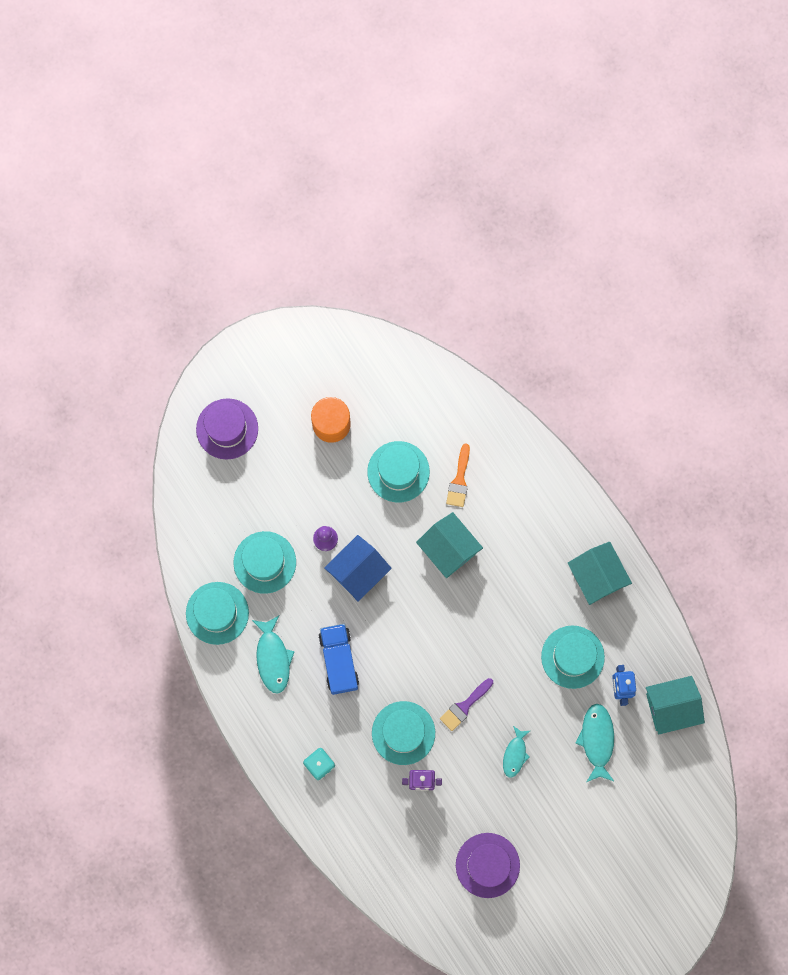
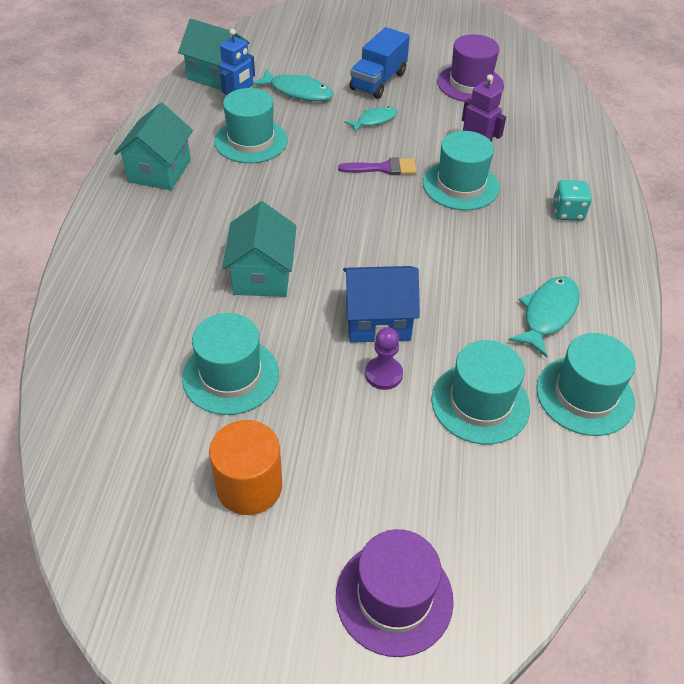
camera: 140 degrees left, 30 degrees down
(339, 660) = (474, 267): blue truck -> blue truck (378, 81)
(459, 480) = (179, 320): orange brush -> none
(597, 740) = (298, 91): turquoise fish -> turquoise fish turned 105 degrees counterclockwise

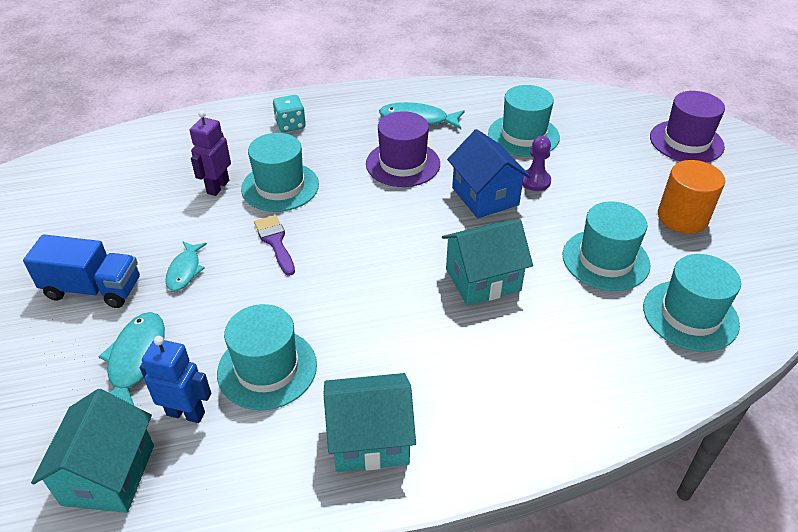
camera: 110 degrees left, 5 degrees down
(374, 120) = (185, 271): turquoise fish -> turquoise fish turned 120 degrees counterclockwise
(470, 84) = (85, 213): purple hat -> purple hat (403, 164)
(585, 395) = (481, 98): turquoise hat -> turquoise hat (690, 315)

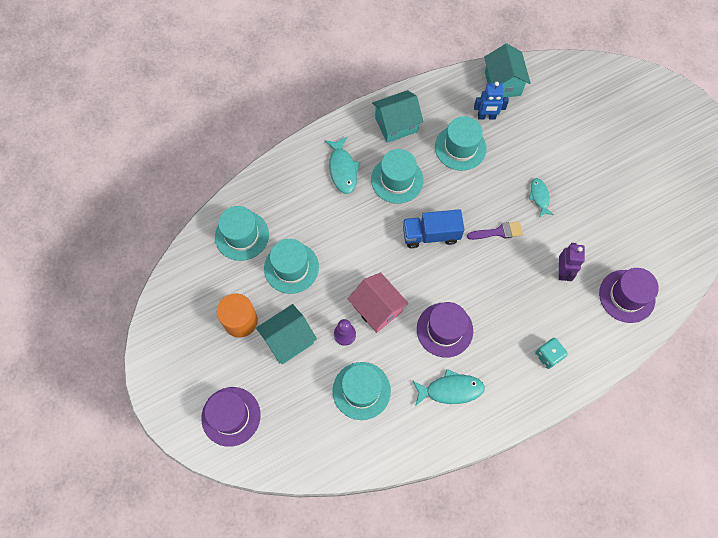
camera: 165 degrees right, 25 degrees up
(93, 289) = (581, 172): blue truck -> blue truck (431, 234)
(135, 360) = (528, 136): turquoise fish -> turquoise fish (342, 169)
(158, 153) = (627, 296): none -> purple hat
(275, 242) = (498, 232): purple brush -> purple brush turned 60 degrees counterclockwise
(280, 186) = (520, 282): turquoise hat -> turquoise hat (397, 180)
(483, 280) = (363, 233): turquoise house -> turquoise house (288, 340)
(485, 196) = (377, 308): blue house -> pink house

